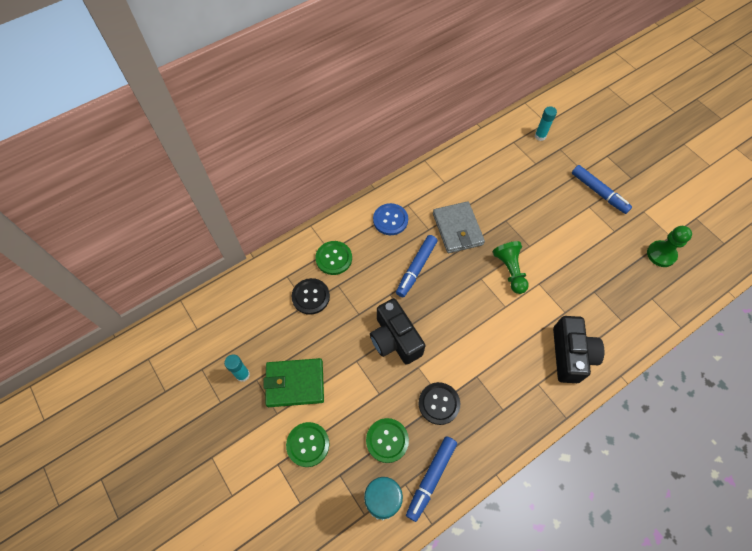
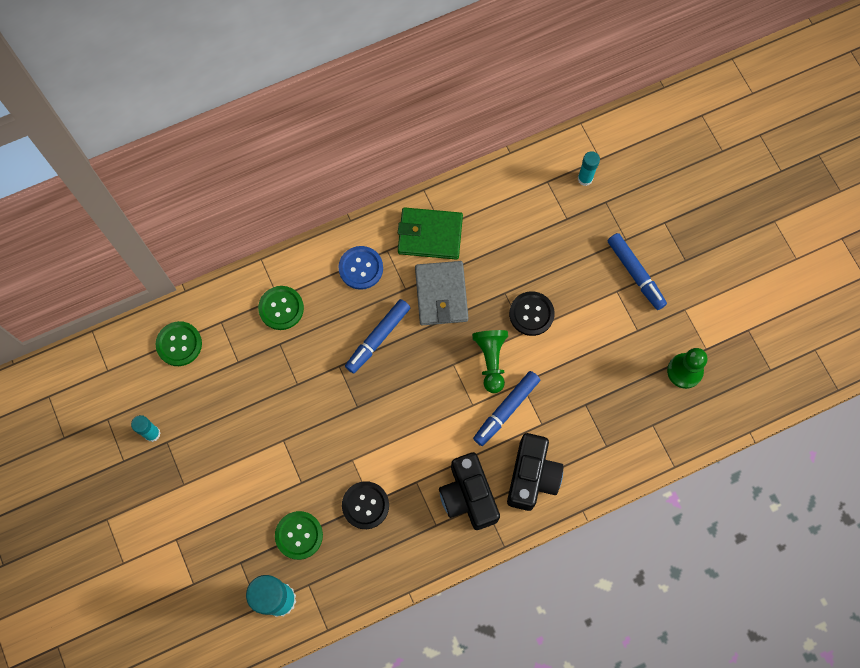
camera: 10 degrees right, 10 degrees up
(295, 383) = (209, 454): green wallet -> green wallet (430, 235)
(308, 444) = (212, 524): green button -> green button (179, 344)
(310, 297) = (245, 353): black button -> black button (531, 314)
(395, 339) = (333, 422): black camera -> black camera (468, 496)
(431, 478) = (337, 583): blue marker -> blue marker (506, 410)

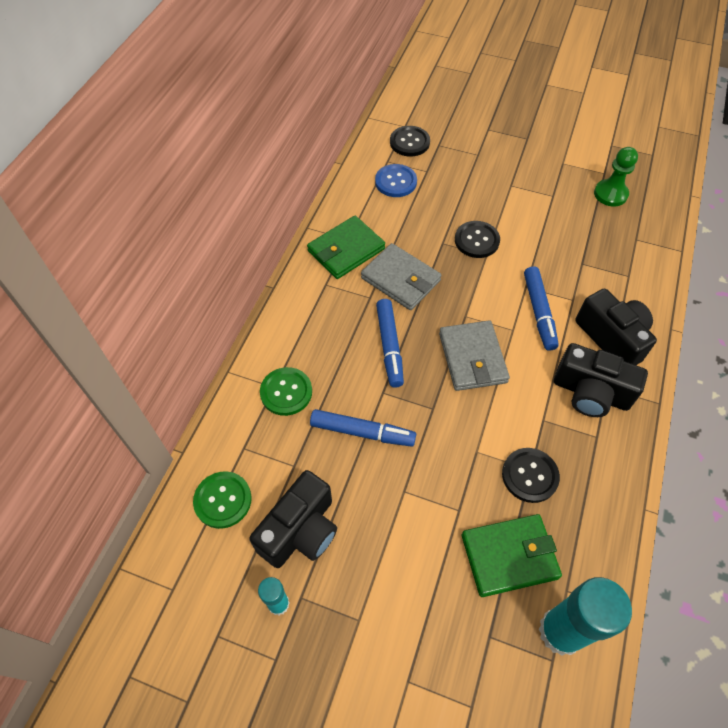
camera: 45 degrees left, 15 degrees down
(203, 404) = (300, 530): none -> black camera
(299, 535) = (509, 556): green button -> green wallet
(361, 268) = (319, 311): blue button -> blue button (395, 182)
(421, 398) = (472, 358): none -> grey wallet
(491, 360) = (488, 291): green pawn -> none
(585, 179) = (409, 142): turquoise glue stick -> black button
(635, 273) = (509, 167): blue marker -> blue marker (362, 432)

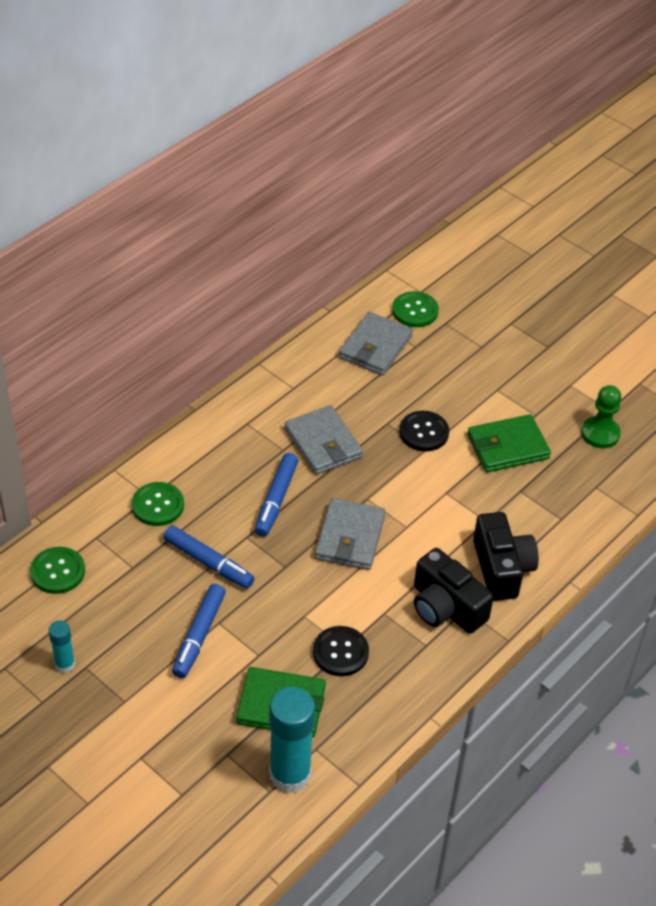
camera: 20 degrees right, 10 degrees down
(300, 530) = (111, 618): black camera -> none
(346, 250) = (285, 398): green wallet -> green wallet (507, 447)
(395, 182) = (375, 347): blue button -> grey wallet
(409, 142) = (415, 311): black button -> green button
(539, 312) = (443, 520): blue marker -> blue marker (199, 635)

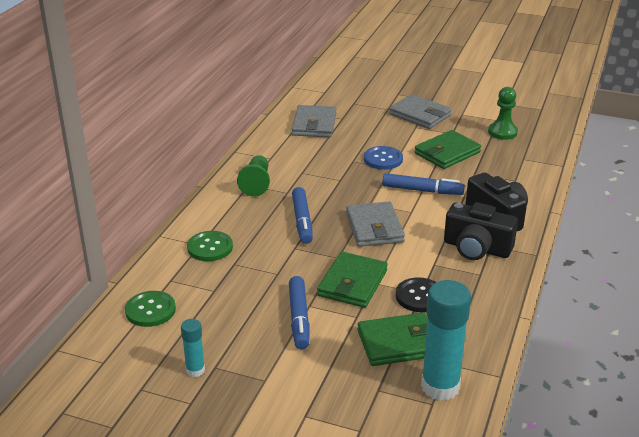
camera: 20 degrees left, 15 degrees down
(208, 562) = (275, 271): blue marker -> blue marker (422, 190)
(256, 425) = (256, 184): none -> green pawn
(280, 608) = (352, 283): none -> green wallet
(323, 443) = (314, 182): grey wallet -> grey wallet (420, 115)
(415, 311) = (328, 101): green button -> none
(424, 432) = (383, 159): black button -> blue button

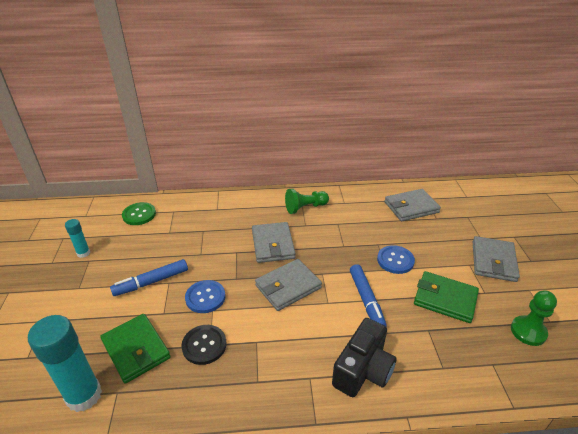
camera: 65 degrees right, 5 degrees up
(210, 247) = (216, 214): green button -> none
(302, 221) = (273, 244): blue marker -> grey wallet
(352, 283) = (205, 297): green wallet -> blue button
(476, 248) = (297, 367): black camera -> none

